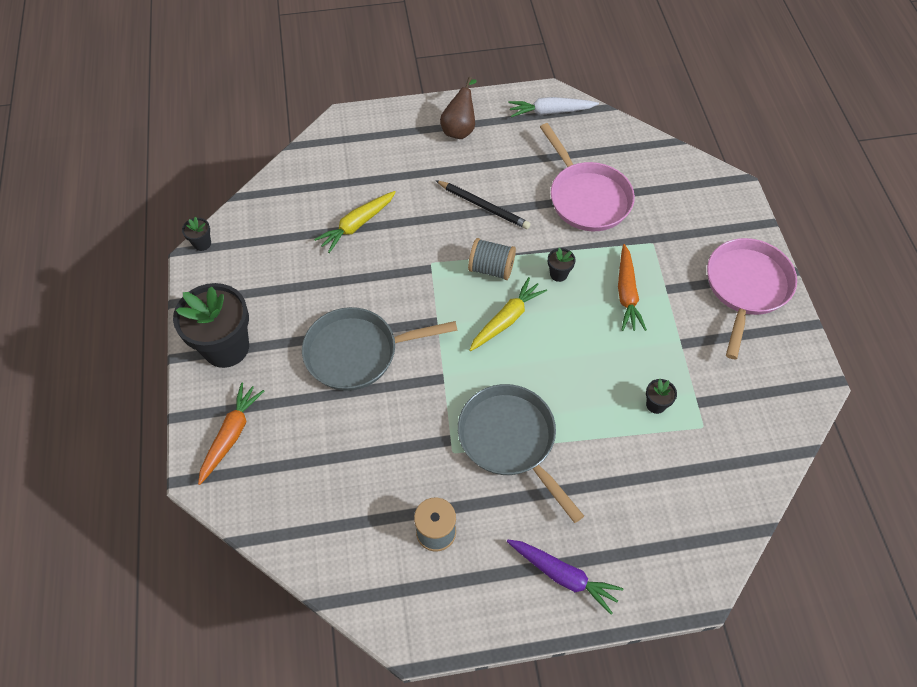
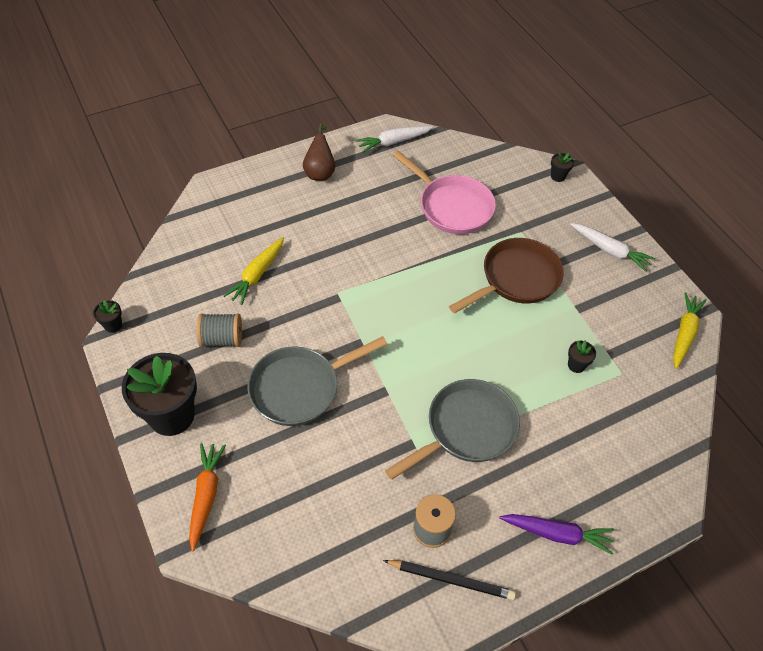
camera: 20 degrees left, 5 degrees down
(483, 206) = (366, 233): black pencil -> black pencil (451, 579)
(491, 268) = (393, 285): grey spool -> grey spool (222, 339)
(506, 319) = (423, 325): yellow carrot -> yellow carrot (684, 333)
(510, 440) = (466, 429): grey pan -> grey pan turned 105 degrees clockwise
(558, 274) = (453, 276): black flower pot -> black flower pot (558, 176)
(627, 294) = (516, 279): orange carrot -> brown pan
(746, 287) = (610, 251): pink pan -> white carrot

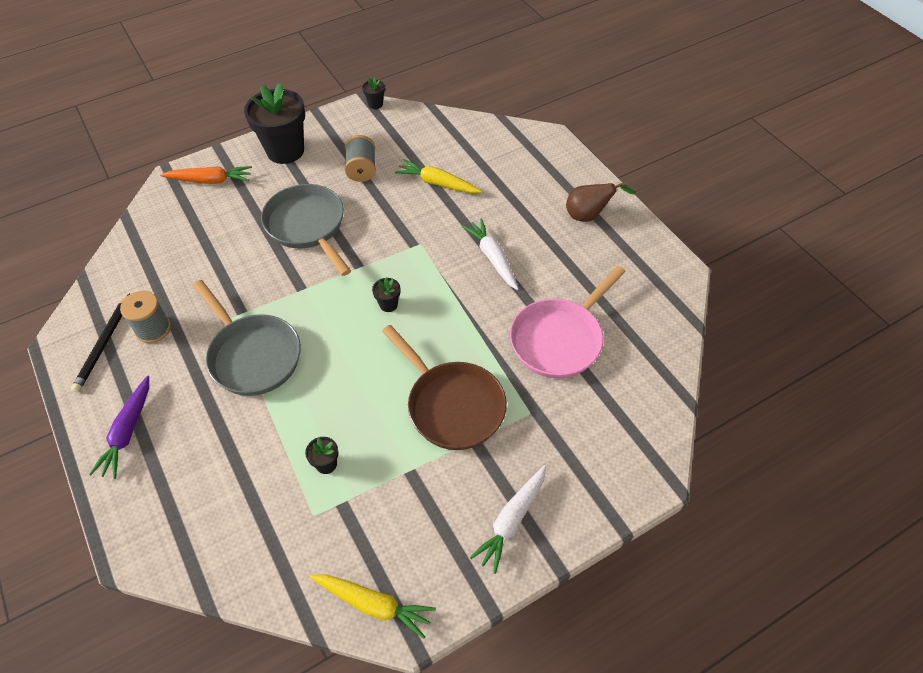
camera: 90 degrees right, 0 degrees up
(393, 142) = (657, 277): white carrot -> white carrot (492, 258)
(558, 176) = (643, 462): black flower pot -> black flower pot (388, 304)

